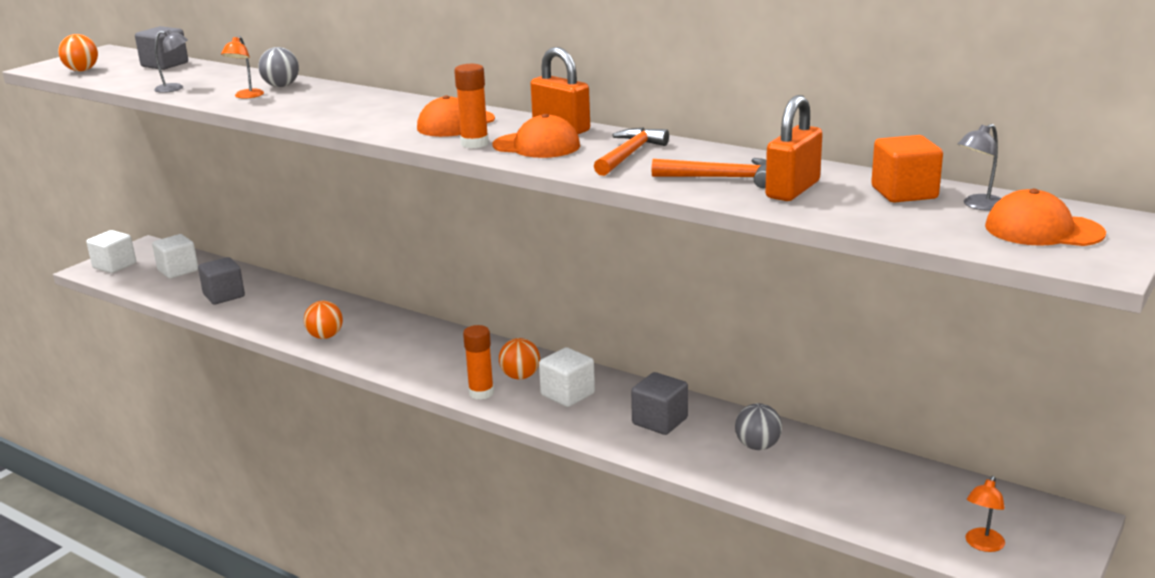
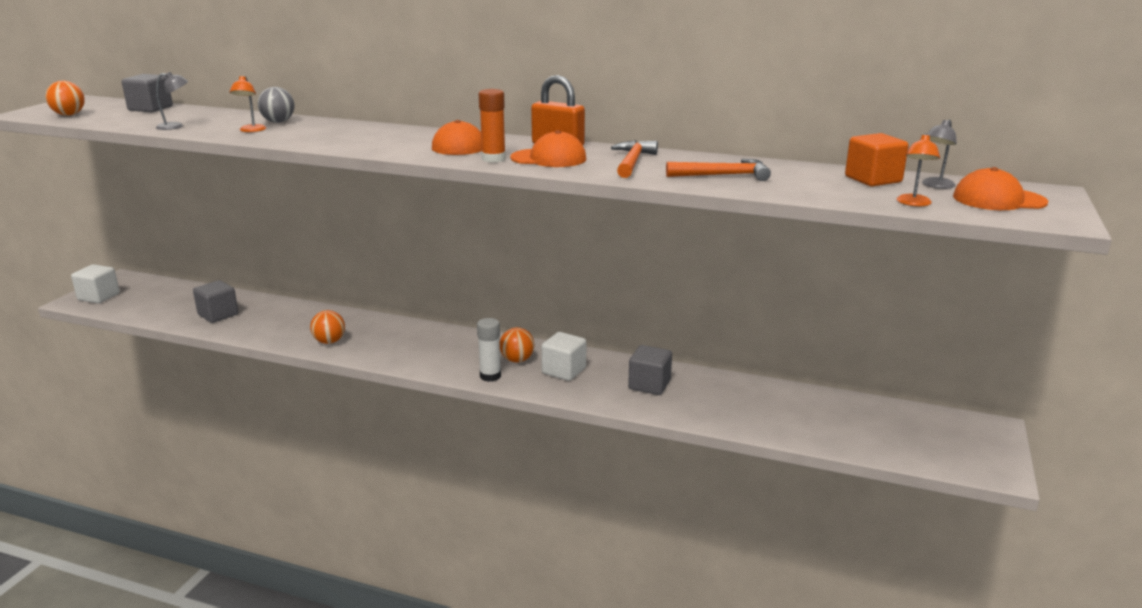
camera: 15 degrees left, 0 degrees up
(178, 270) = (164, 297): white cube -> none
(481, 393) = (490, 376): orange glue stick -> white glue stick
(757, 446) = (735, 396): grey ball -> none
(793, 190) = (787, 181): orange padlock -> none
(982, 545) = (940, 453): orange lamp -> orange lamp (913, 203)

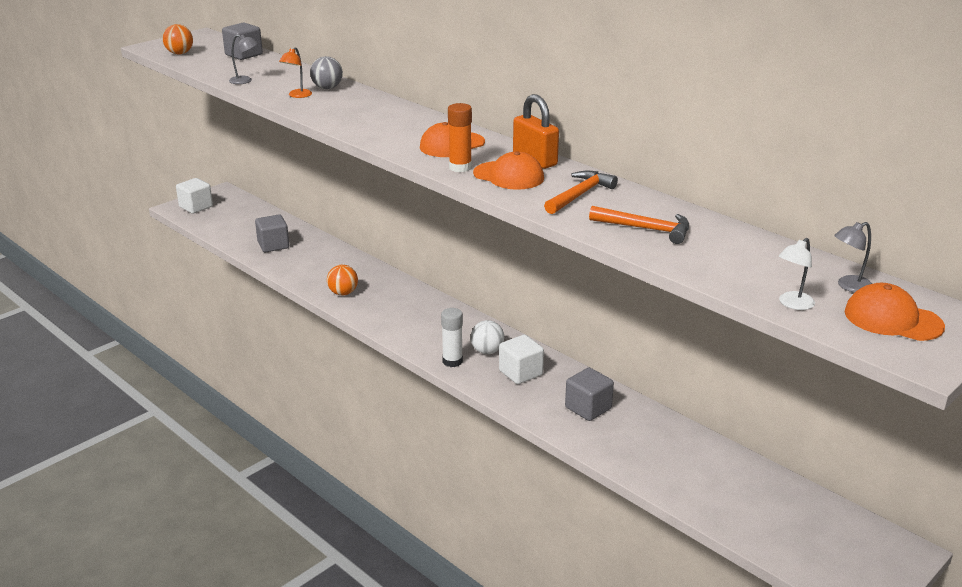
camera: 25 degrees right, 5 degrees up
(517, 360) = (487, 351): orange ball -> white ball
(873, 179) = (791, 264): orange cube -> none
(913, 203) = (792, 304): orange lamp -> white lamp

